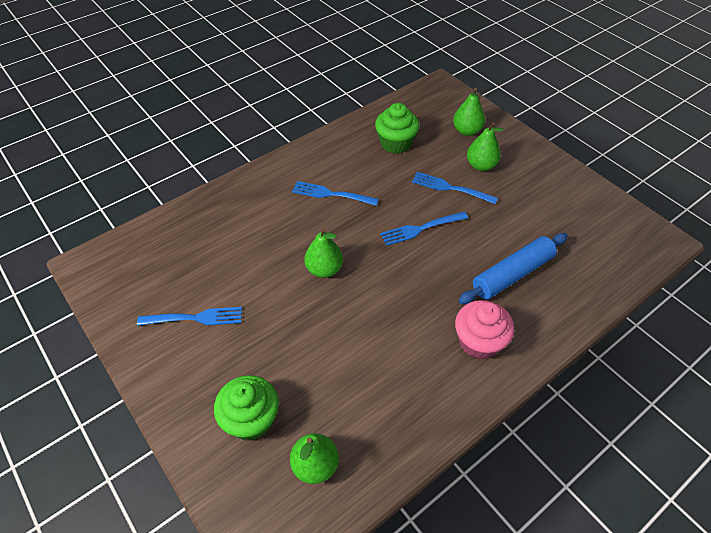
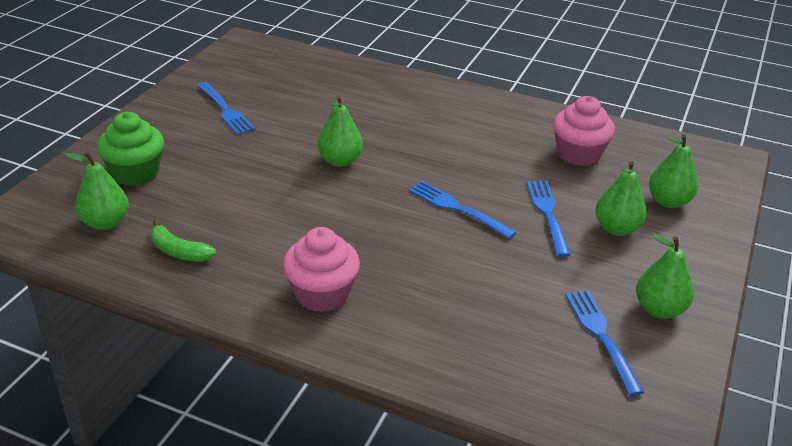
camera: 60 degrees right, 15 degrees down
(332, 194) = (449, 135): blue fork -> blue fork (602, 337)
(385, 419) = (179, 251): none -> green banana
(395, 143) = (578, 154): green cupcake -> pink cupcake
(512, 274) = (449, 298): blue rolling pin -> none
(560, 185) = (659, 309): none -> green pear

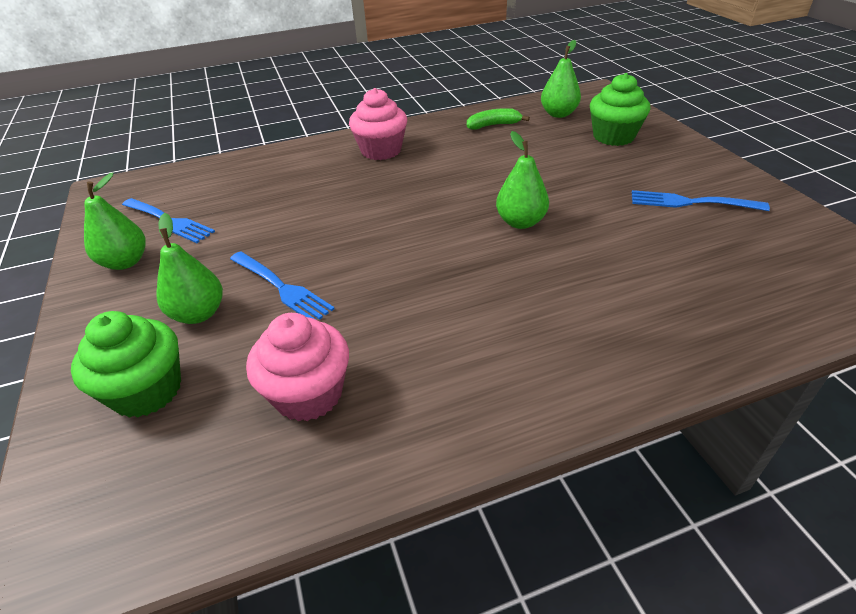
camera: 140 degrees right, 5 degrees up
(458, 209) = (367, 244): blue fork -> none
(668, 201) = (147, 391): green pear -> green cupcake

